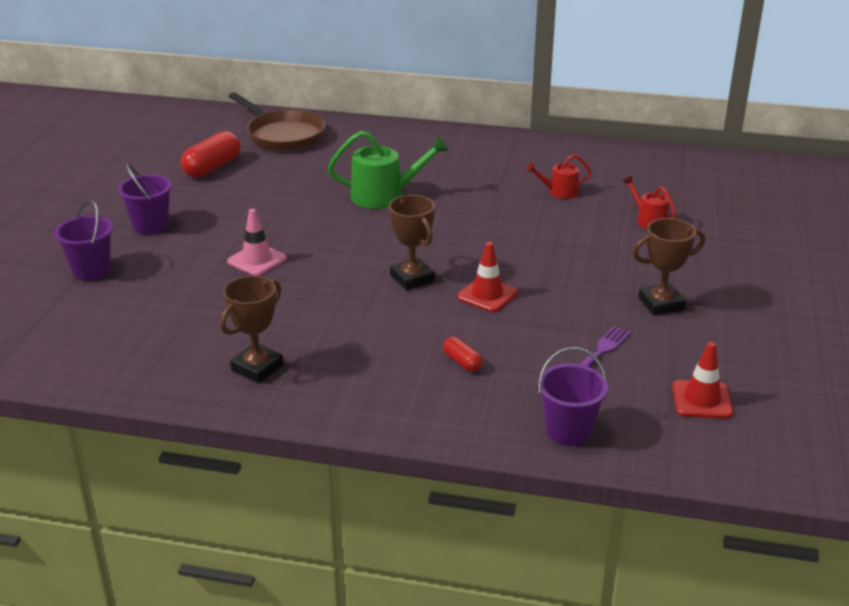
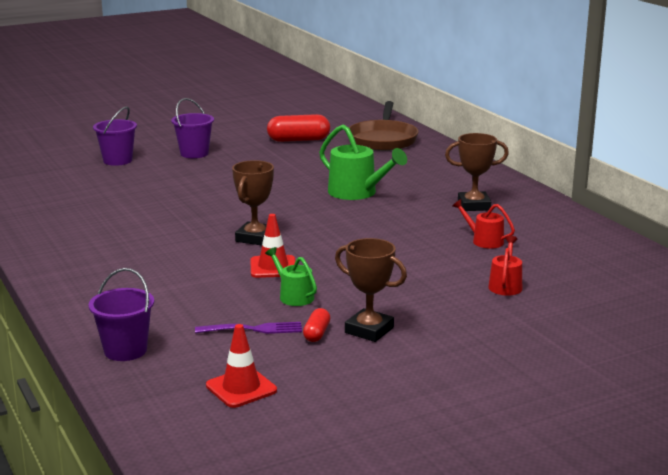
camera: 50 degrees right, 10 degrees down
(257, 260) = (200, 191): pink traffic cone -> none
(257, 368) = (72, 235): brown trophy -> brown trophy (474, 205)
(462, 362) = (166, 288): red capsule -> red capsule (317, 333)
(558, 309) = (293, 296): none -> green watering can

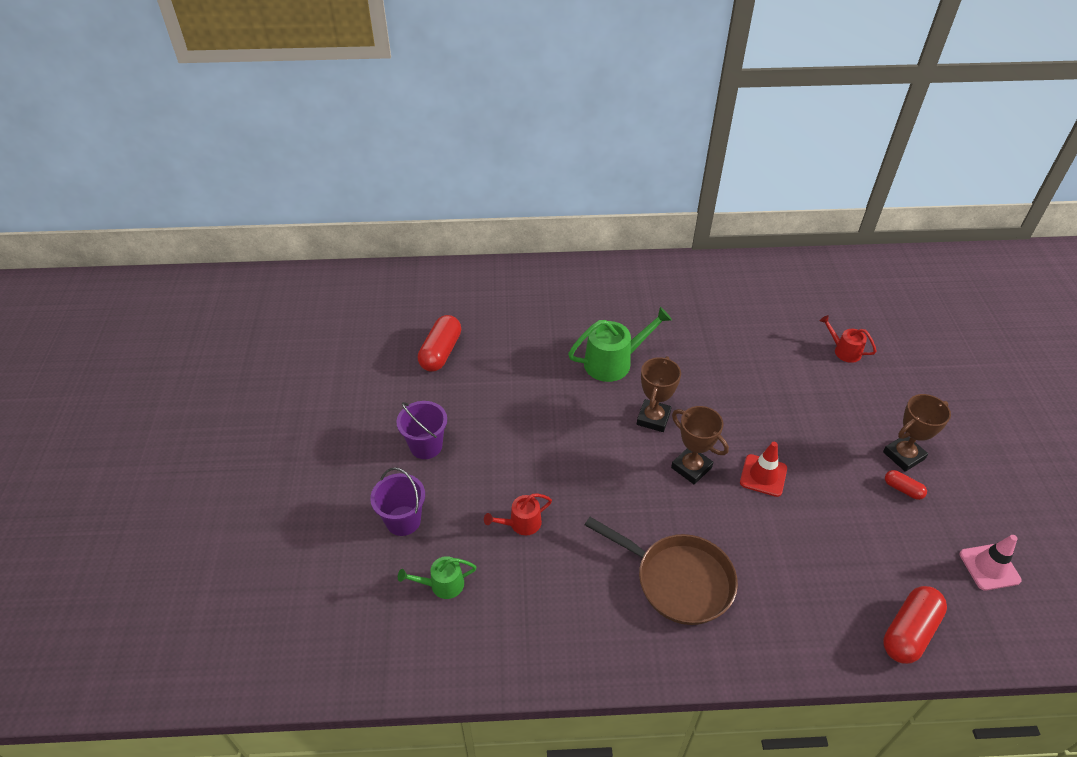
camera: 65 degrees left, 25 degrees up
(125, 350) = (909, 632): purple bucket -> red capsule
(241, 388) = (989, 567): red traffic cone -> pink traffic cone
(253, 329) = (886, 528): purple fork -> none
(293, 296) = (828, 481): green watering can -> green watering can (442, 584)
(383, 139) = (482, 295): brown pan -> brown pan (678, 580)
(474, 205) = (680, 304): brown trophy -> brown trophy (653, 418)
(484, 241) = (756, 328): red watering can -> red watering can (521, 523)

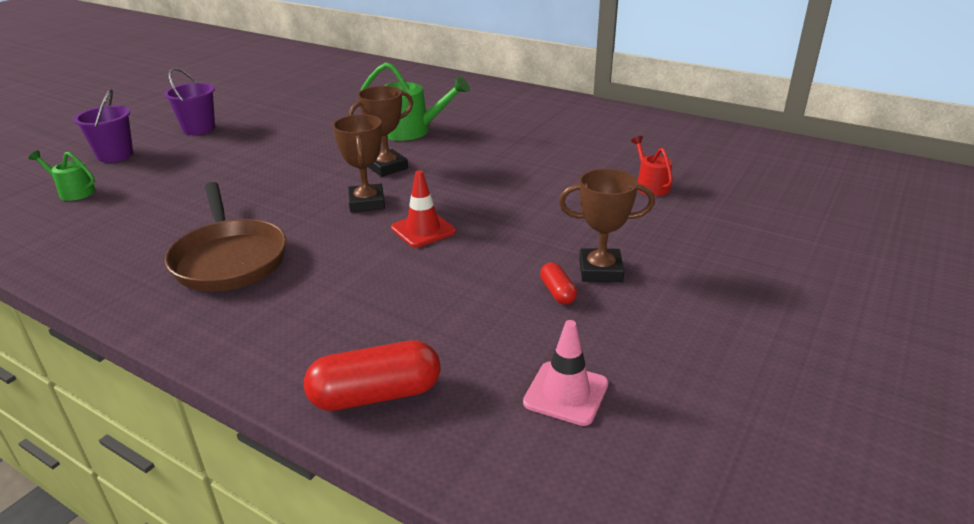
camera: 35 degrees right, 15 degrees down
(440, 352) = (294, 93): red capsule -> none
(521, 523) = (182, 184): red watering can -> none

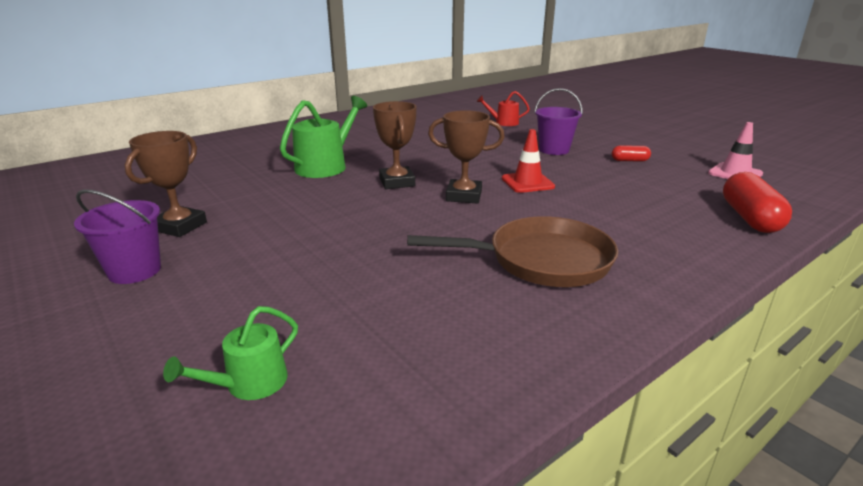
camera: 70 degrees left, 5 degrees down
(115, 155) = (135, 345): purple bucket -> purple bucket (554, 150)
(600, 270) = (606, 148): brown trophy -> brown trophy (180, 226)

